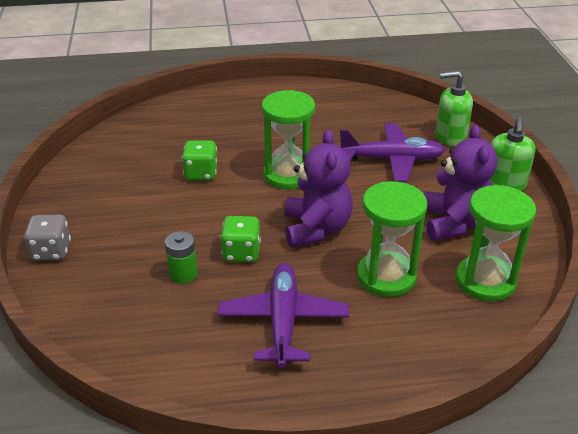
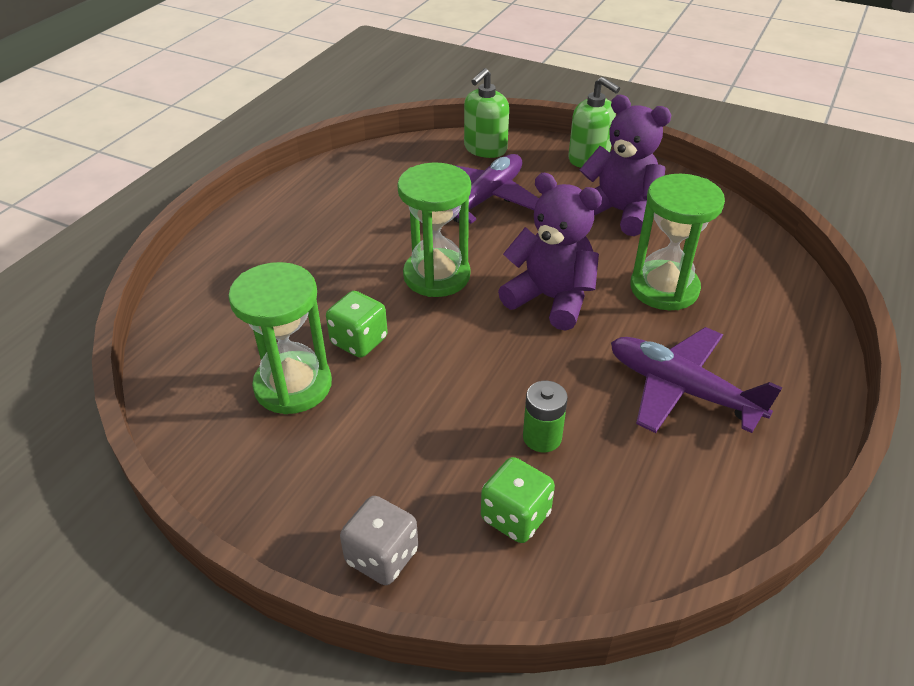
camera: 55 degrees left, 5 degrees up
(241, 253) = (543, 372): green dice -> green dice (515, 516)
(485, 281) = (713, 235): green hourglass -> green hourglass (293, 385)

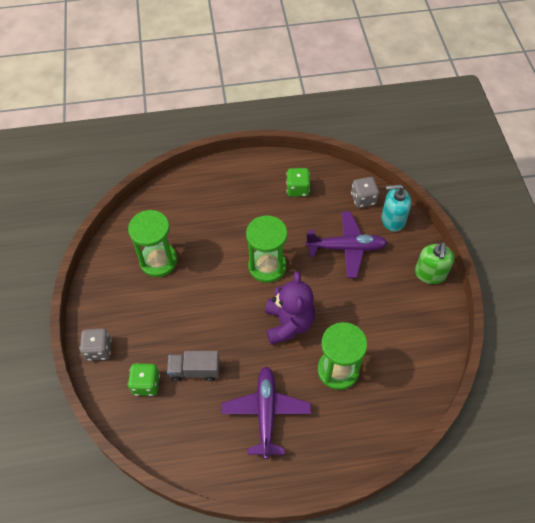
camera: 55 degrees right, 15 degrees up
(359, 341) = (201, 266): green dice -> green dice (297, 189)
(429, 155) = (363, 199): none -> grey dice
(485, 149) = (393, 220): green soap dispenser -> turquoise soap dispenser
(542, 437) = (195, 370): green battery -> grey truck
(619, 212) = (389, 316): purple teddy bear -> none

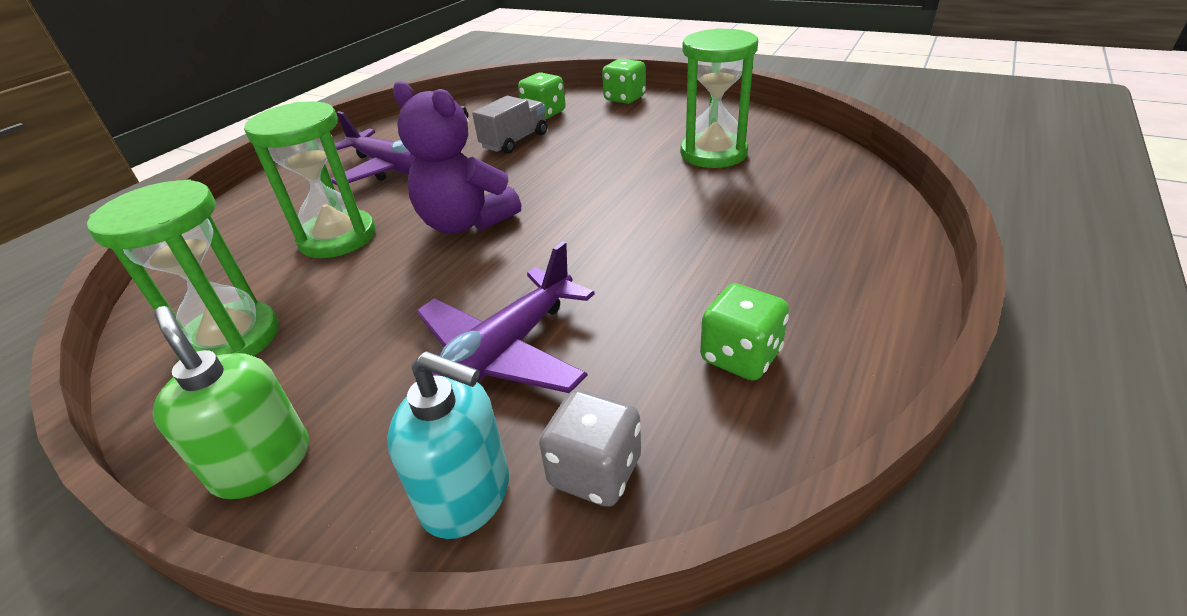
camera: 130 degrees right, 20 degrees down
(98, 349) = (625, 98): grey dice -> green dice
(267, 266) = (588, 239): green hourglass -> green hourglass (231, 339)
(393, 220) = (467, 495): turquoise soap dispenser -> turquoise soap dispenser turned 75 degrees clockwise

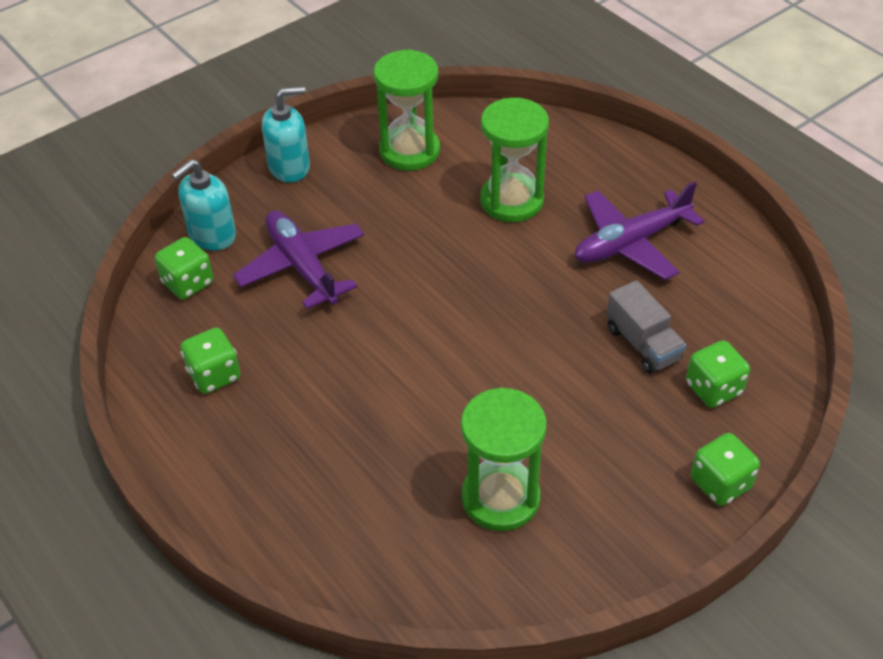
camera: 110 degrees right, 10 degrees up
(262, 463) = (289, 167): green soap dispenser -> turquoise soap dispenser
(465, 223) = (483, 276): purple teddy bear -> none
(595, 472) = (188, 283): grey dice -> green dice

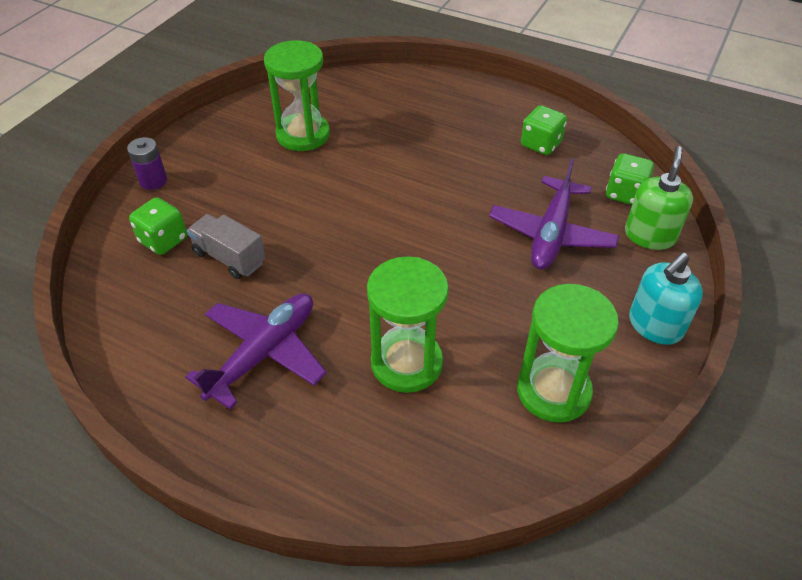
camera: 155 degrees right, 0 degrees up
(212, 235) = (650, 235): turquoise soap dispenser -> green soap dispenser
(302, 266) = (551, 234): purple plane -> purple plane turned 75 degrees clockwise
(720, 483) = (153, 181): green dice -> purple battery

